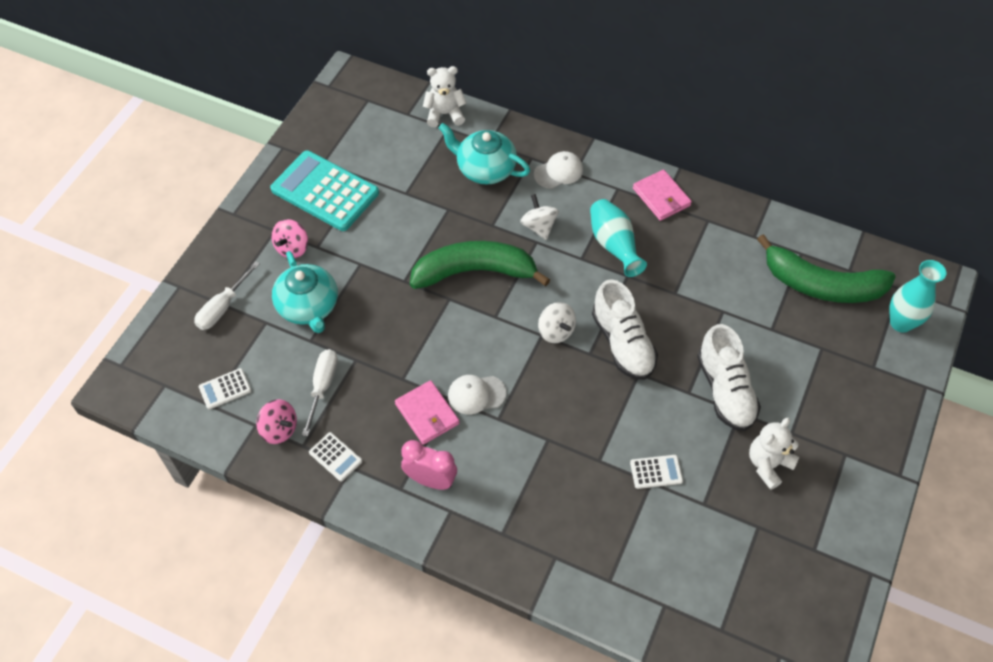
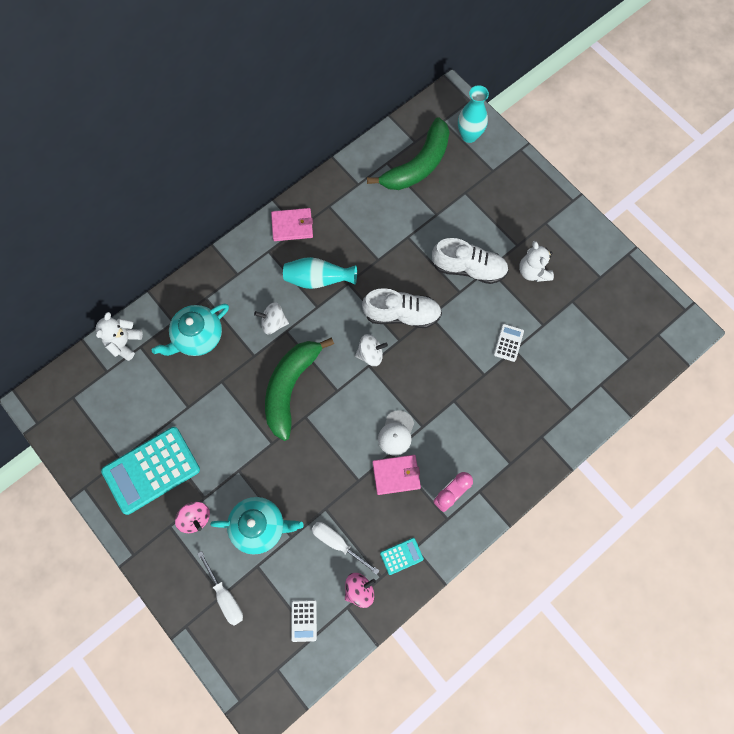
camera: 65 degrees left, 15 degrees up
(335, 457) = (401, 556): white calculator -> turquoise calculator
(558, 172) = (230, 285): white cap -> none

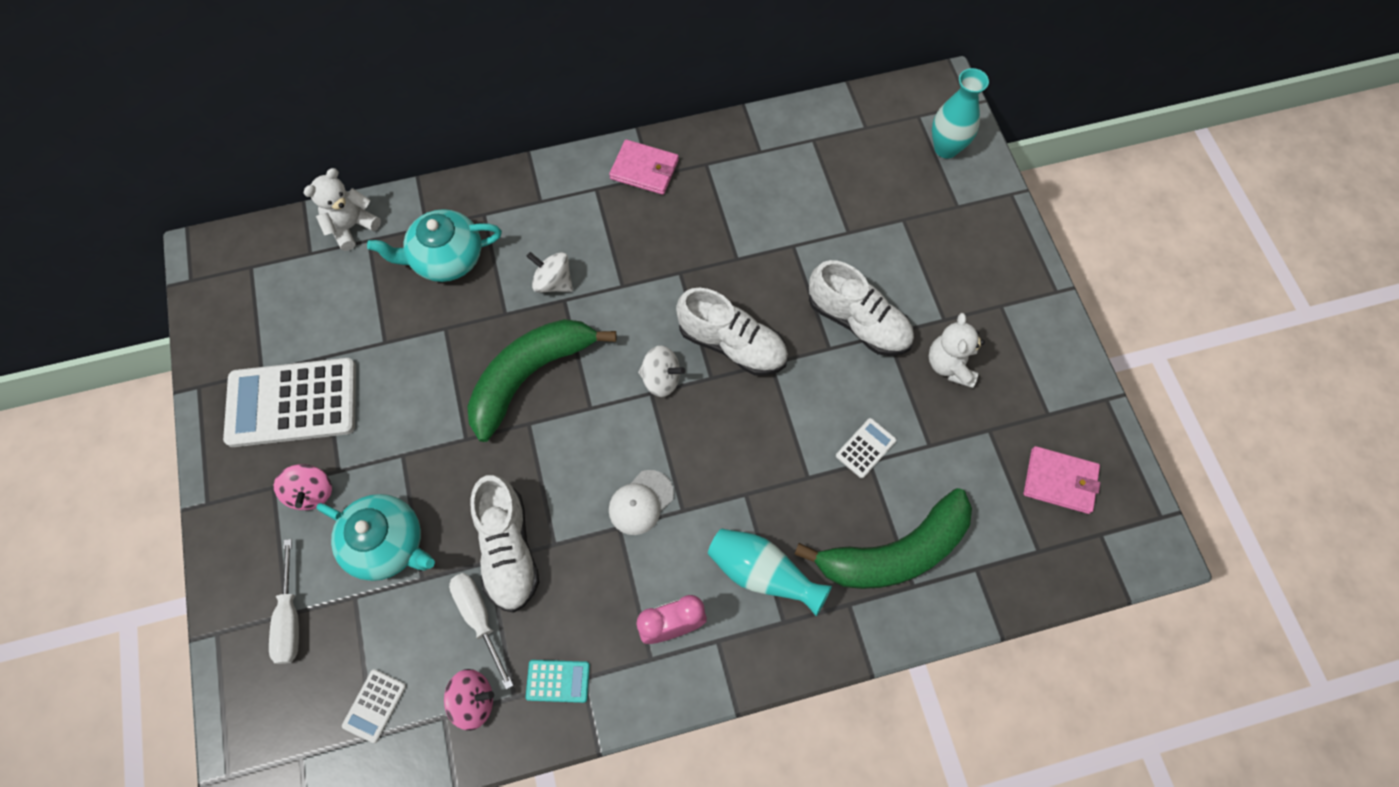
camera: 25 degrees right, 5 degrees down
(151, 470) = (292, 403): turquoise calculator -> white calculator
(318, 279) = (642, 251): turquoise vase -> turquoise vase (762, 573)
(333, 496) = (508, 550): none -> white shoe
(396, 475) = (610, 561): pink wallet -> pink wallet (1060, 481)
(418, 165) = (855, 158): green banana -> green banana (895, 552)

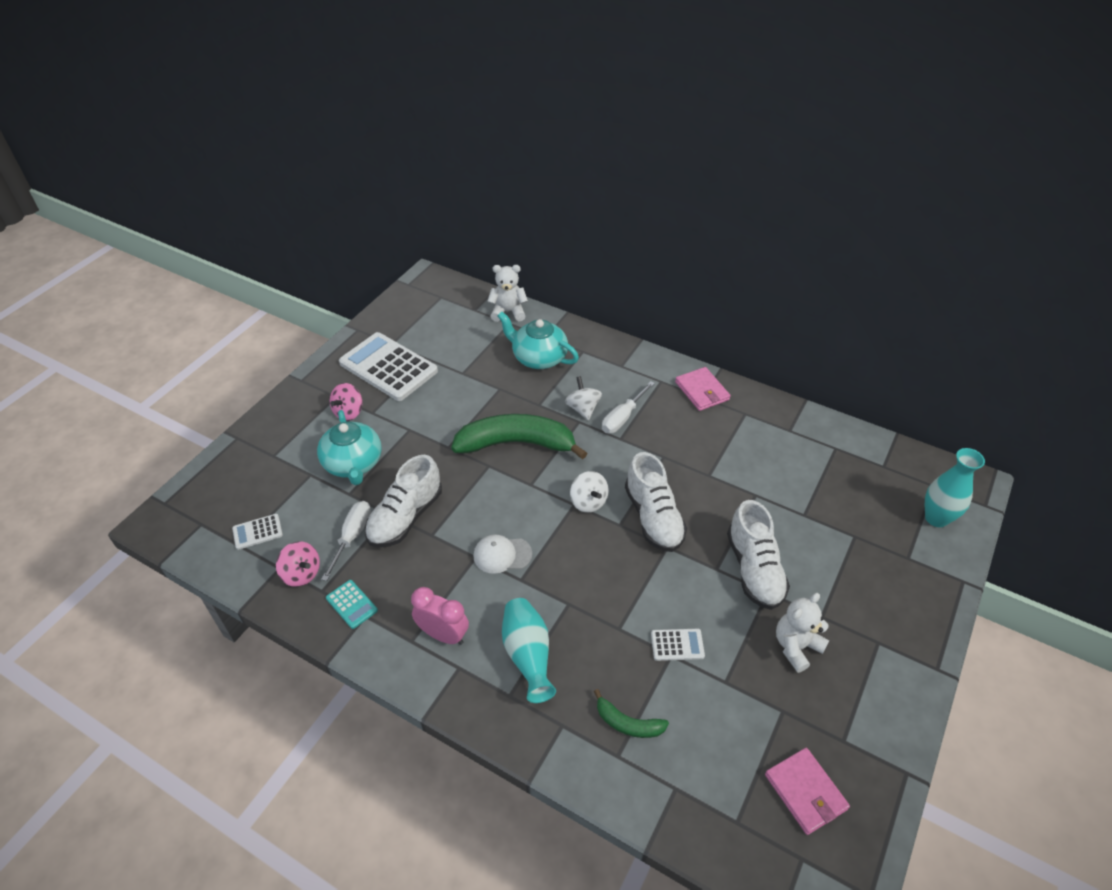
camera: 45 degrees right, 20 degrees down
(290, 617) = (273, 458): white screwdriver -> white screwdriver (623, 417)
(895, 552) = (628, 723): green banana -> green banana, size x0.47

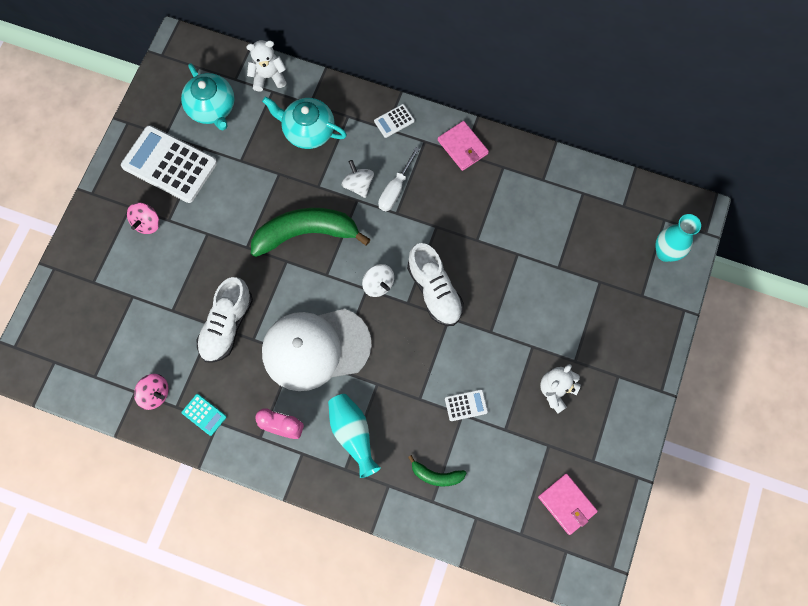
camera: 10 degrees left, 25 degrees up
(257, 532) = (105, 361): white calculator -> white calculator (394, 121)
(352, 537) = (187, 352): white screwdriver -> none
(353, 464) = (167, 279): turquoise teapot -> turquoise teapot (212, 108)
(502, 555) = (315, 348): white cap -> white cap, size x2.26
(754, 569) = (520, 327): white shoe -> none

